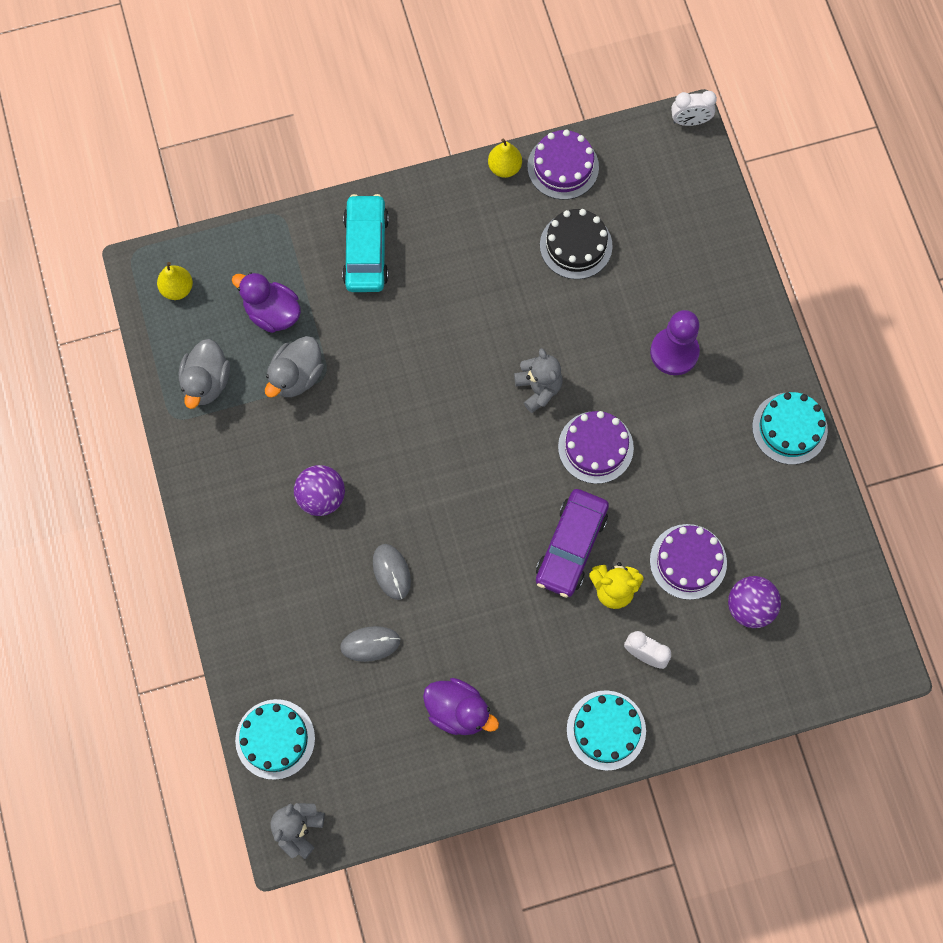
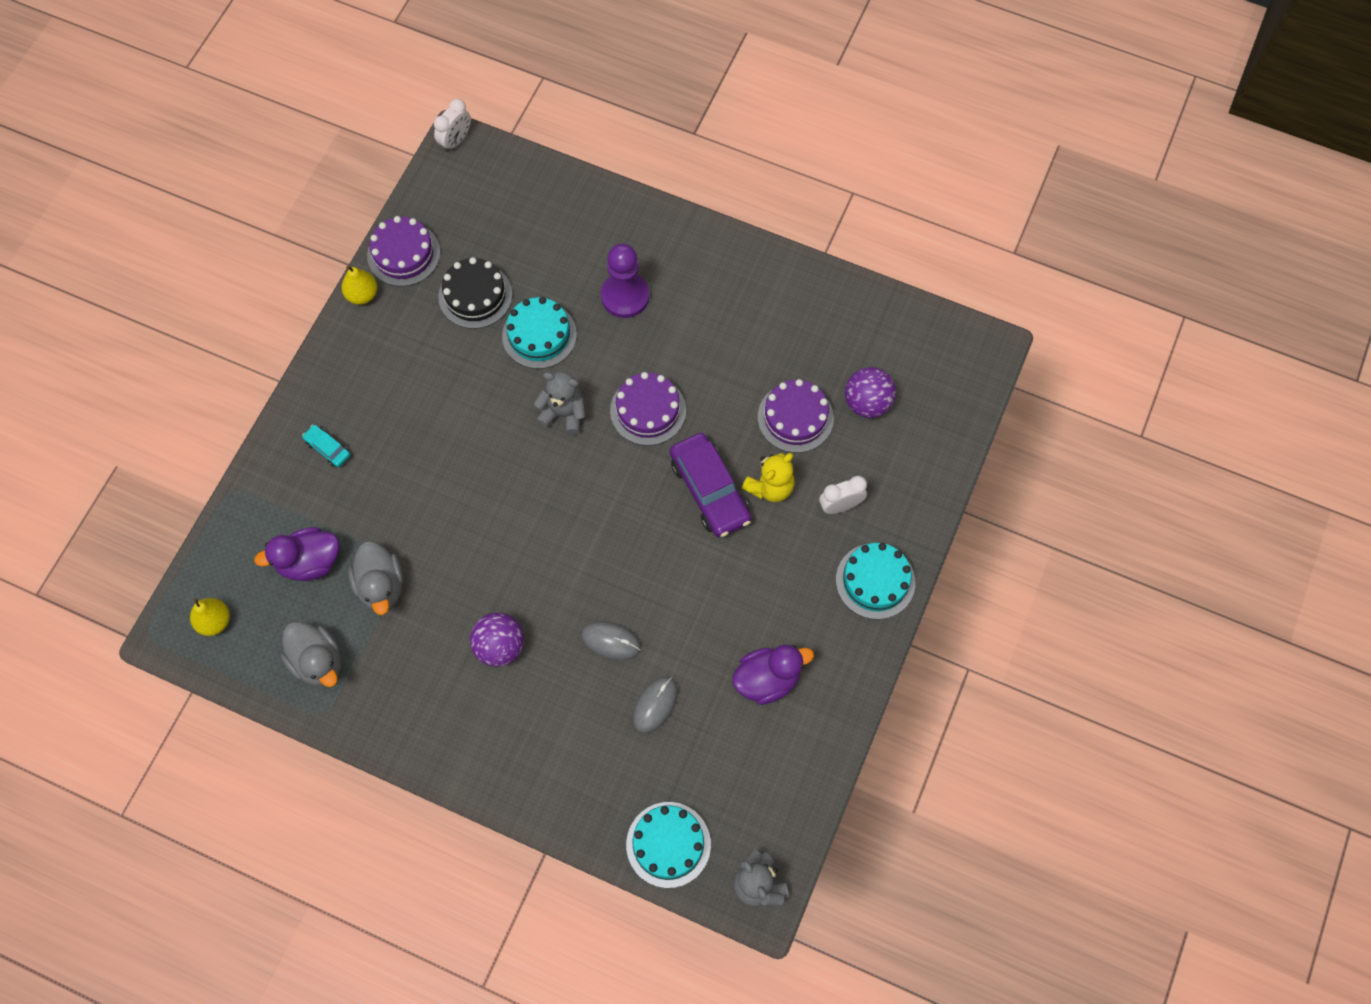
camera: 50 degrees left, 5 degrees down
(366, 249) = (328, 448): turquoise car -> turquoise car, size x0.48
(789, 428) = (756, 267): turquoise cake -> turquoise cake (539, 335)

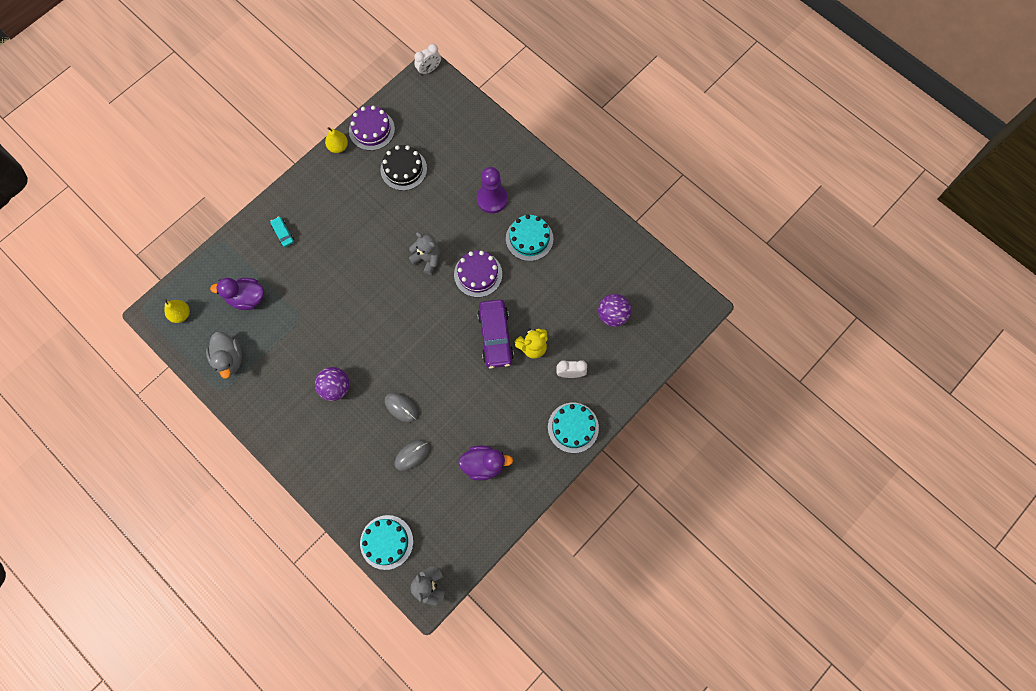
camera: 20 degrees right, 5 degrees up
(381, 586) = (282, 326): grey duck -> none
(539, 335) = (432, 206): turquoise cake -> turquoise cake (529, 238)
(795, 417) = (565, 309): purple cake -> none

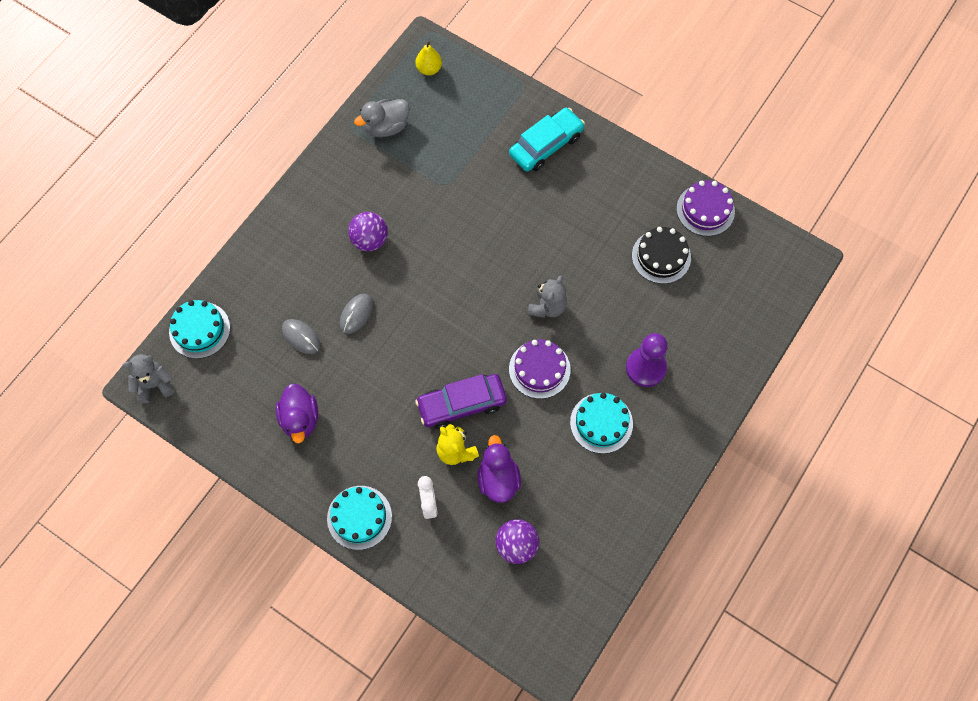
camera: 80 degrees right, 5 degrees down
(247, 298) = (460, 127): purple duck -> purple duck (498, 479)
(283, 233) = (546, 145): turquoise car -> turquoise car, size x2.08
(338, 147) = (672, 178): yellow pear -> none
(429, 70) = (810, 258): white clock -> none

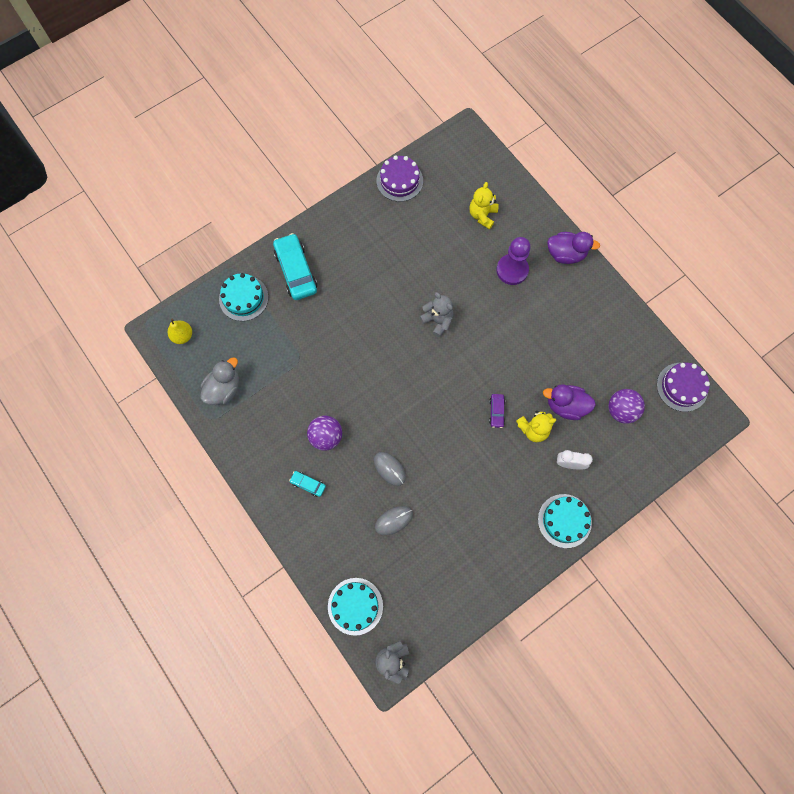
camera: 70 degrees left, 5 degrees up
(300, 419) = (466, 543): purple duck -> purple duck (566, 254)
(312, 241) = (308, 484): none -> turquoise car
(386, 127) = (224, 389): grey duck -> grey duck turned 135 degrees counterclockwise
(462, 404) = (496, 412): purple car -> purple car, size x0.48
(539, 369) = (487, 345): purple cake -> purple cake (682, 387)
(601, 423) = (545, 317): turquoise cake -> turquoise cake (243, 298)
(661, 256) = (426, 225): black cake -> none
(702, 313) = (482, 215): none -> yellow teddy bear

